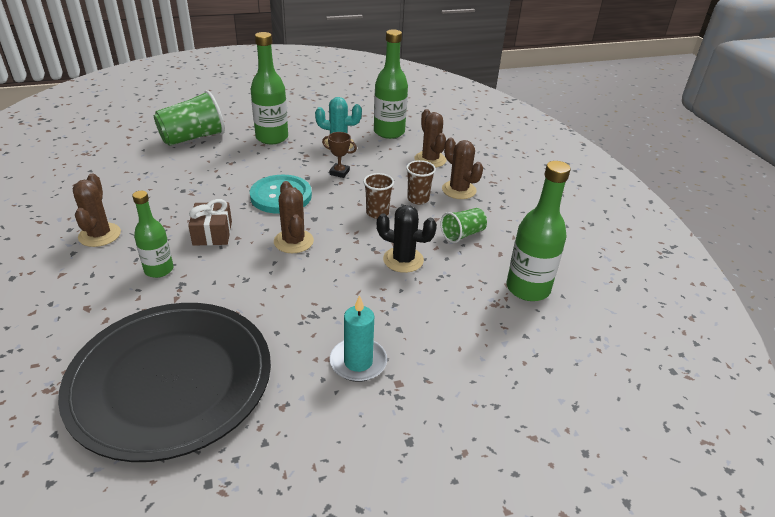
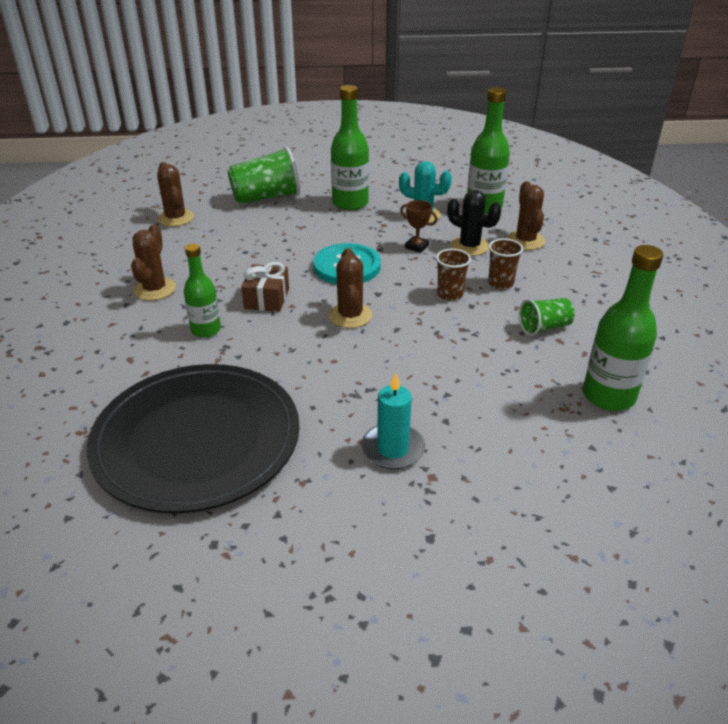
camera: 15 degrees right, 0 degrees up
(403, 260) = (467, 348): black cactus -> black cactus (469, 246)
(459, 190) = (552, 277): brown cactus -> brown cactus (176, 218)

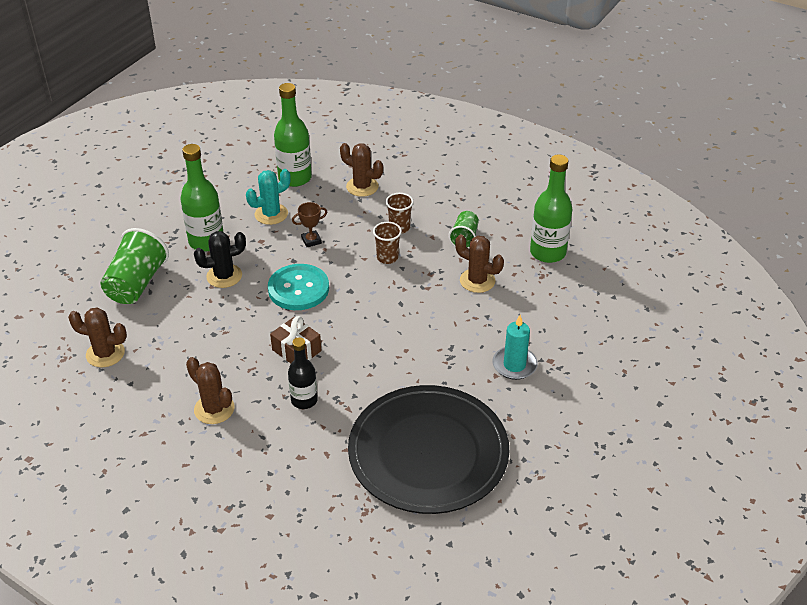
camera: 55 degrees left, 5 degrees up
(206, 330) = (304, 400): green bottle -> black bottle
(350, 316) = (363, 317): brown cactus -> brown cactus (477, 281)
(469, 246) = (340, 216): black cactus -> black cactus (224, 276)

